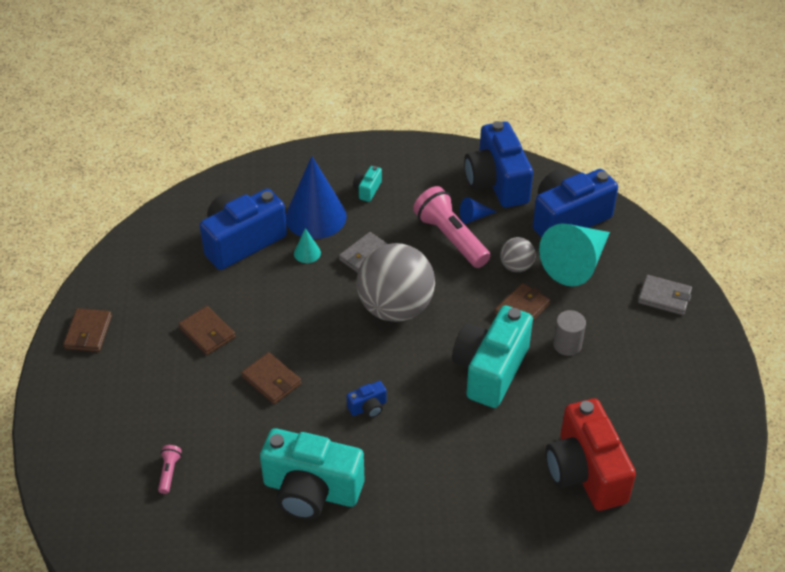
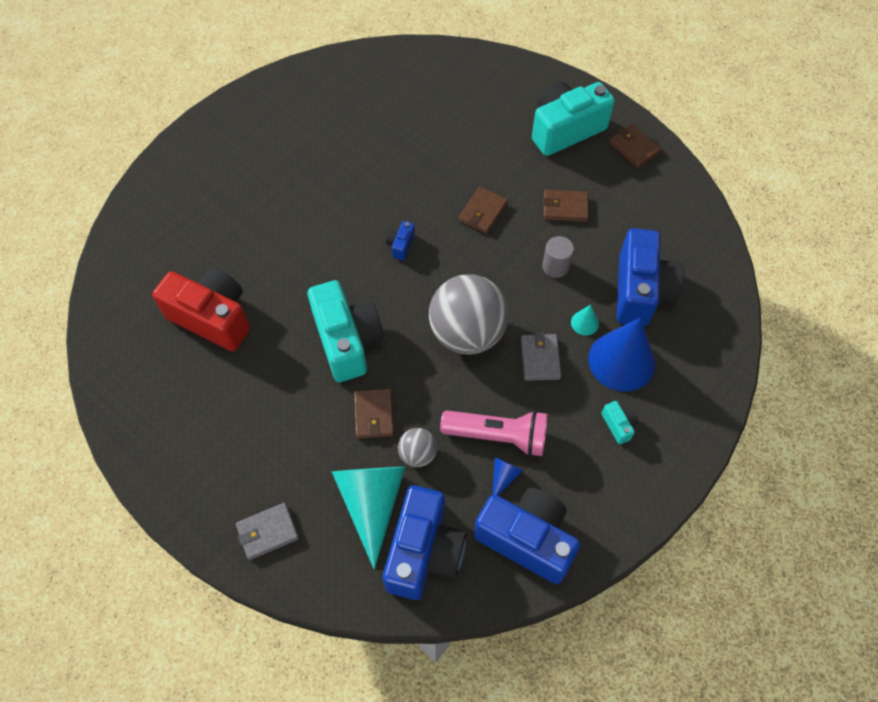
camera: 135 degrees right, 15 degrees up
(169, 472) = (469, 117): pink flashlight -> none
(271, 380) = (483, 212): brown wallet -> brown wallet turned 60 degrees counterclockwise
(311, 491) = (376, 170): turquoise camera -> turquoise camera (565, 130)
(567, 344) = (310, 411): grey cylinder -> grey cylinder (555, 266)

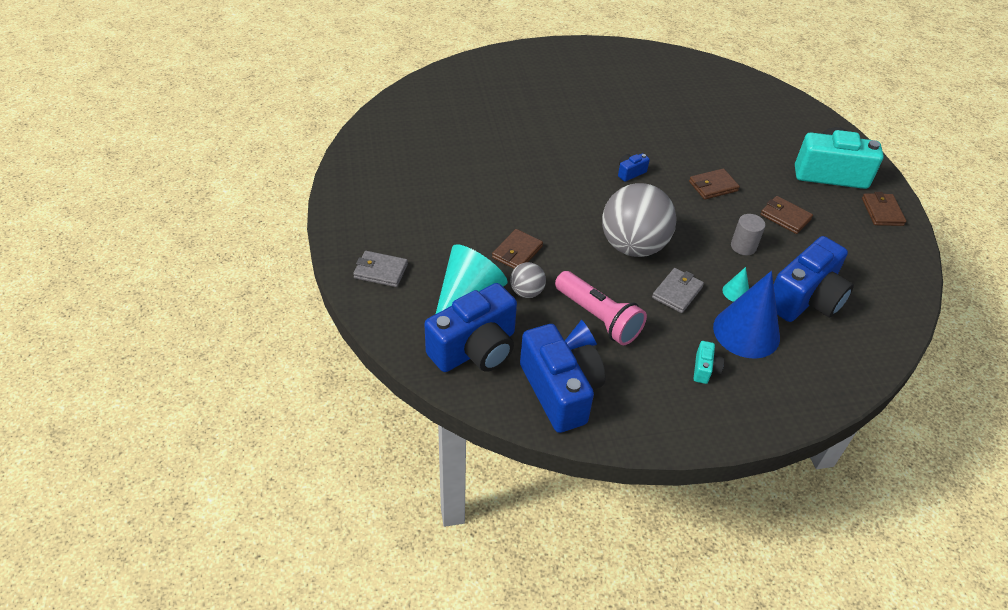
camera: 35 degrees right, 15 degrees down
(212, 318) = (460, 143): red camera -> none
(347, 341) = (539, 203): turquoise camera -> none

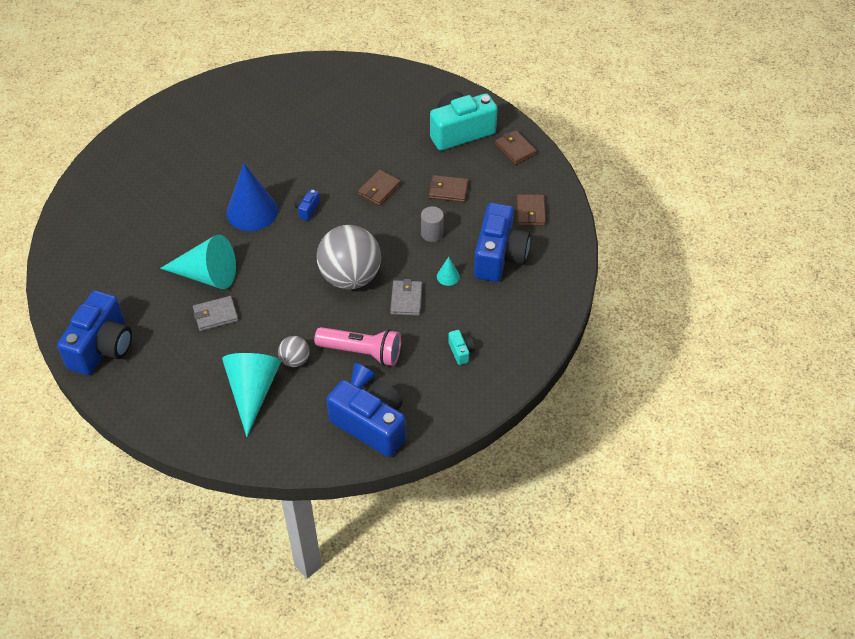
camera: 30 degrees left, 5 degrees up
(381, 271) = (167, 405): grey wallet -> grey wallet (215, 315)
(475, 349) = (288, 428): blue camera -> blue camera (102, 347)
(499, 184) = (207, 275): none -> turquoise cone
(517, 252) = (264, 330): brown wallet -> brown wallet (530, 212)
(746, 332) = (473, 306): blue cone -> blue cone (252, 211)

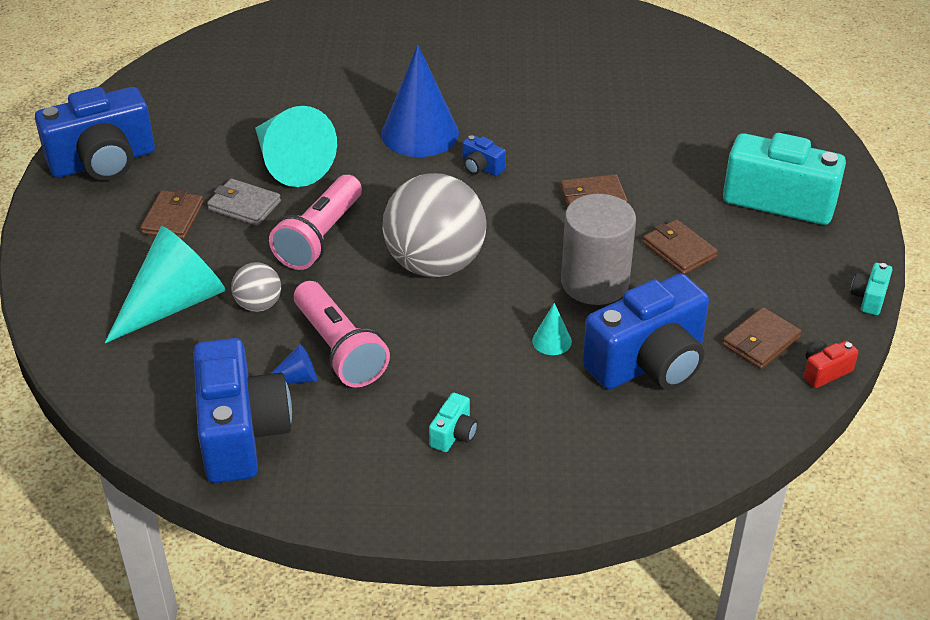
camera: 45 degrees right, 10 degrees down
(277, 304) = (319, 237): none -> pink flashlight
(307, 209) = (481, 167): blue camera -> blue camera turned 120 degrees counterclockwise
(406, 299) = (466, 331): grey wallet -> none
(432, 233) = (594, 282): grey cylinder -> grey cylinder, size x1.81
(515, 149) = (833, 259): brown wallet -> brown wallet (173, 218)
(549, 159) = (869, 298): none -> turquoise camera
(569, 208) = (825, 372): none -> red camera

